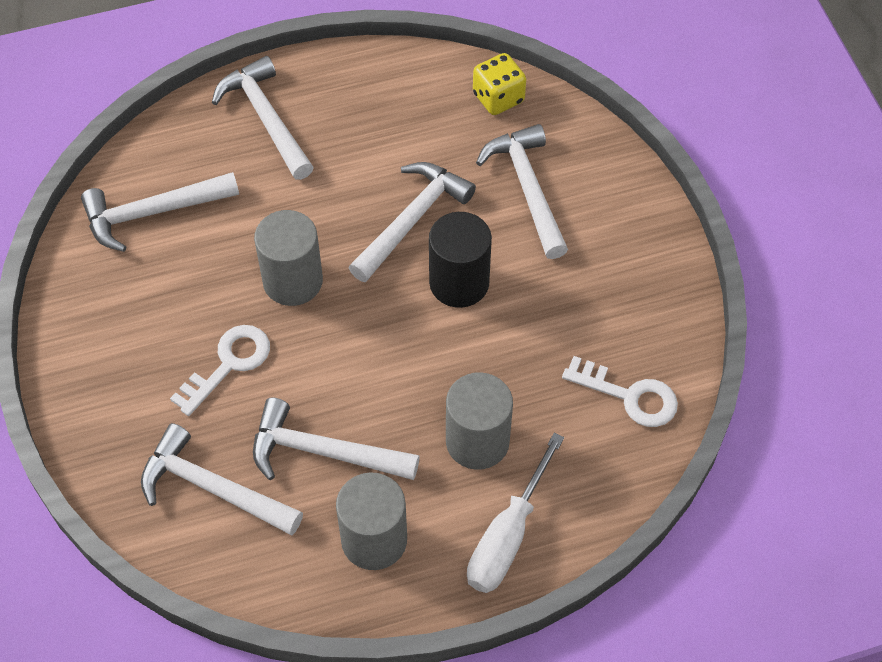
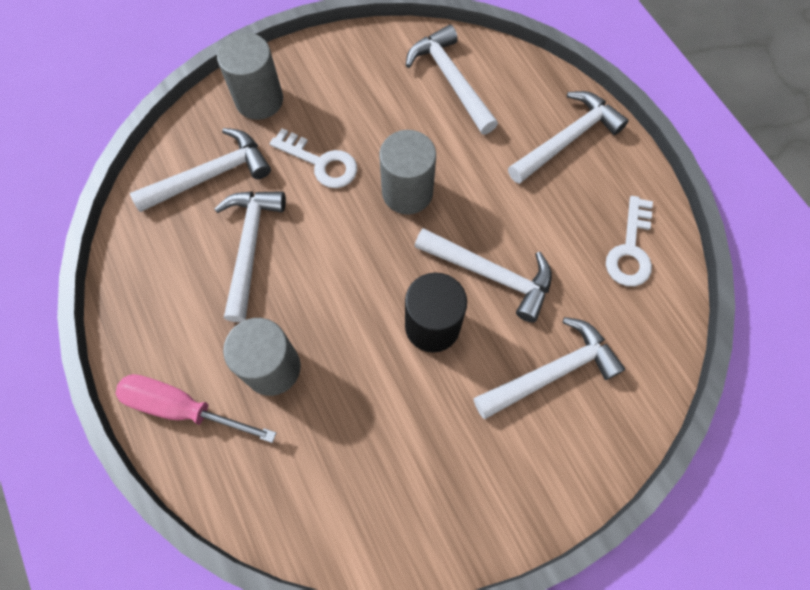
camera: 80 degrees right, 10 degrees up
(212, 488) = (211, 175): white hammer -> white hammer turned 45 degrees clockwise
(374, 540) = (174, 300): grey cylinder -> grey cylinder (259, 100)
(498, 98) = (652, 328): yellow dice -> none
(507, 537) = (181, 407): white screwdriver -> pink screwdriver
(629, 396) = (336, 502): white key -> white key (630, 249)

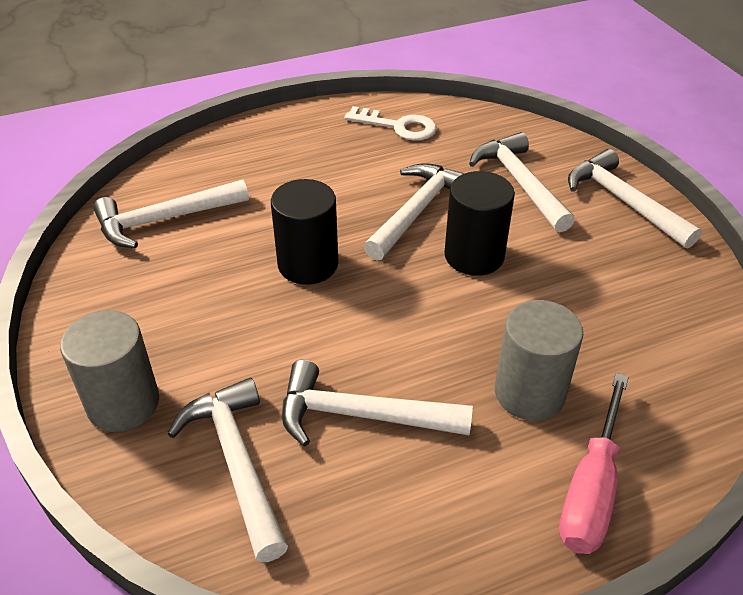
camera: 85 degrees left, 25 degrees down
(320, 162) = (247, 339): white key -> none
(407, 192) = (308, 264): grey cylinder -> black cylinder
(567, 139) = (269, 148): white hammer -> white hammer (623, 202)

